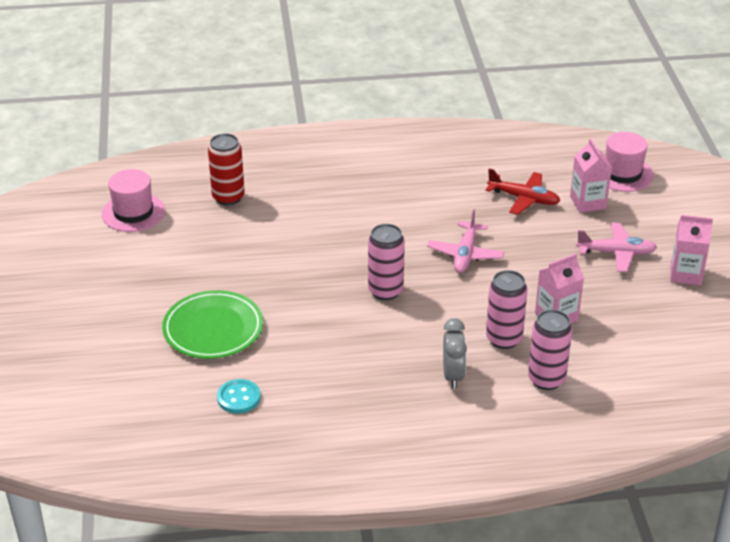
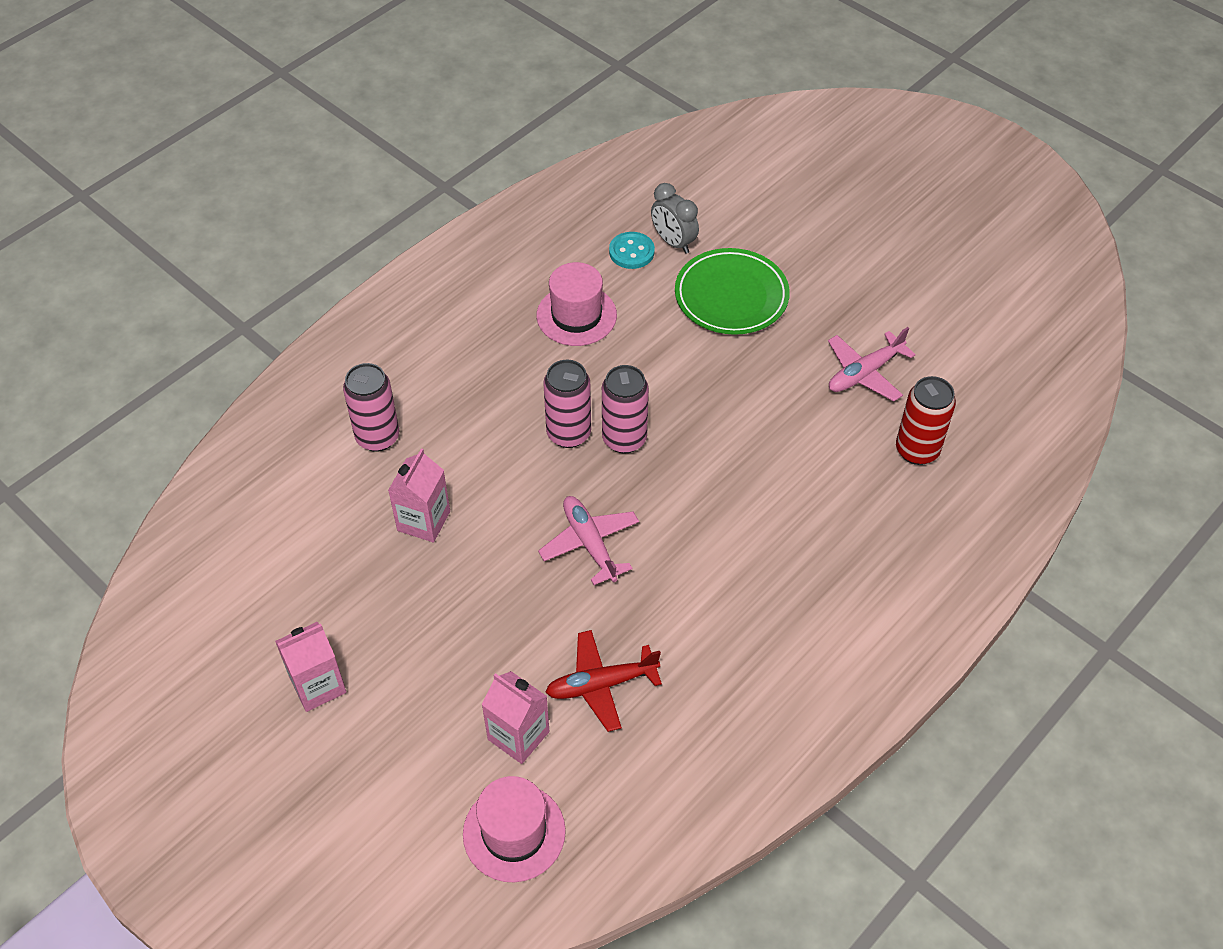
camera: 140 degrees right, 15 degrees up
(133, 212) = (976, 367): pink hat -> pink hat (576, 315)
(453, 376) = (469, 386): grey clock -> grey clock (673, 242)
(504, 339) = (455, 457): pink can -> pink can (568, 433)
(616, 253) = (422, 665): pink plane -> pink plane (864, 373)

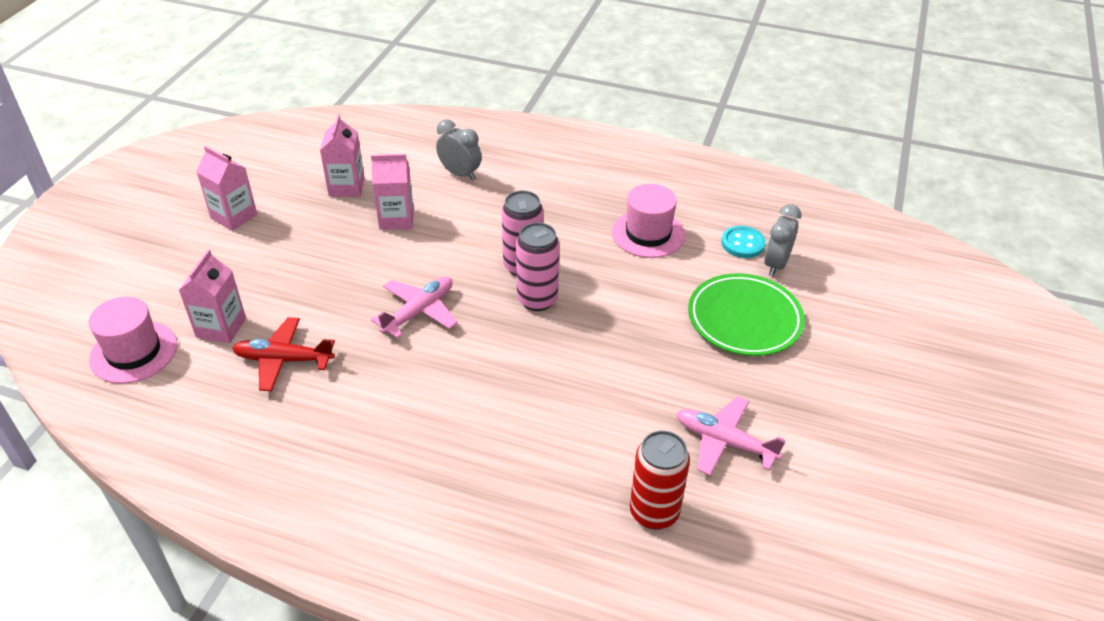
camera: 65 degrees right, 10 degrees down
(332, 554) = (346, 187): none -> pink carton
(377, 437) = (460, 174): pink can -> grey clock
(601, 685) = (283, 360): red plane -> red plane turned 45 degrees counterclockwise

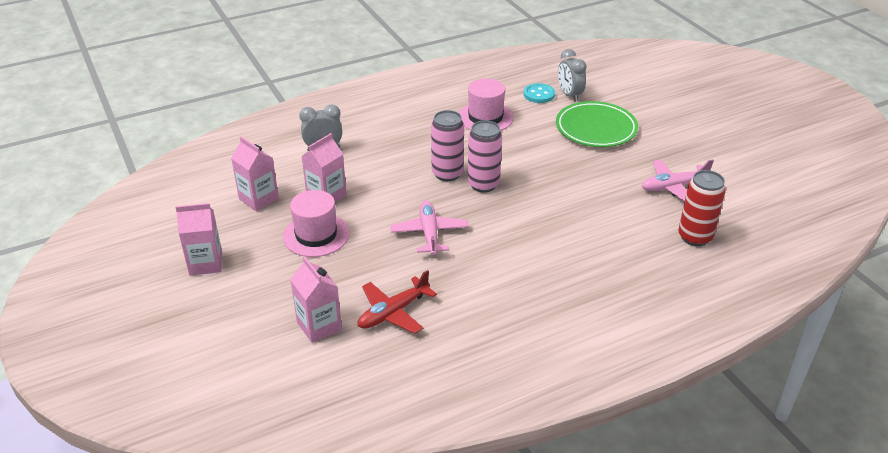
camera: 45 degrees left, 5 degrees down
(134, 352) = (282, 381): pink hat -> pink hat (316, 235)

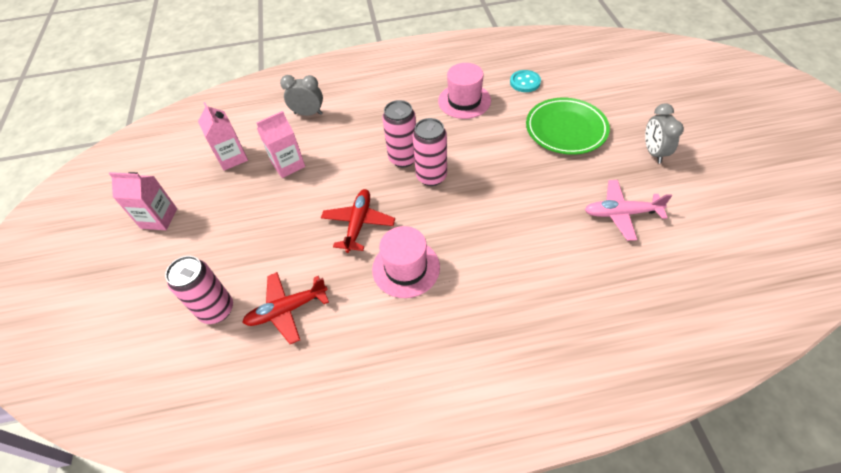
camera: 20 degrees right, 15 degrees up
(316, 235) = (260, 206): pink hat -> pink hat (406, 268)
(319, 326) = (217, 310): pink carton -> pink can
(429, 233) = (358, 223): pink plane -> red plane
(569, 95) = (554, 87): grey clock -> grey clock (653, 152)
(695, 237) = (621, 282): red can -> none

